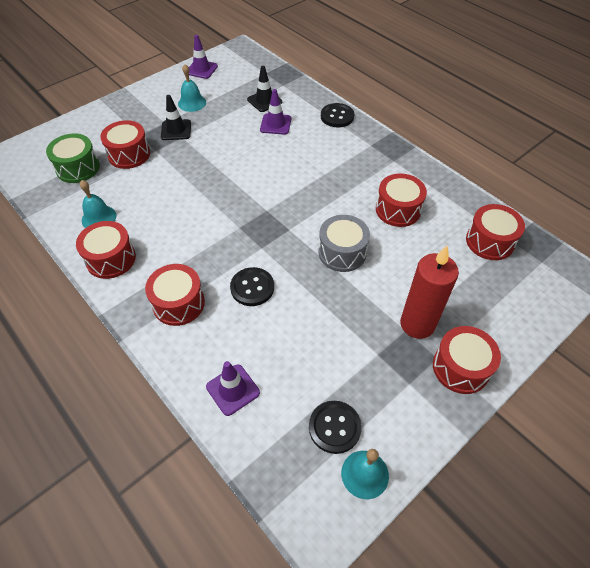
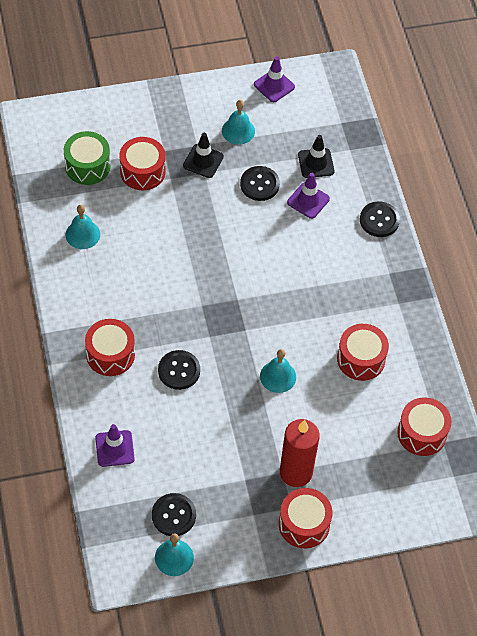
camera: 25 degrees right, 5 degrees up
(111, 259) = (74, 283): red drum -> none
(231, 128) = (259, 184): none -> black button
(342, 252) = (278, 376): grey drum -> turquoise bell

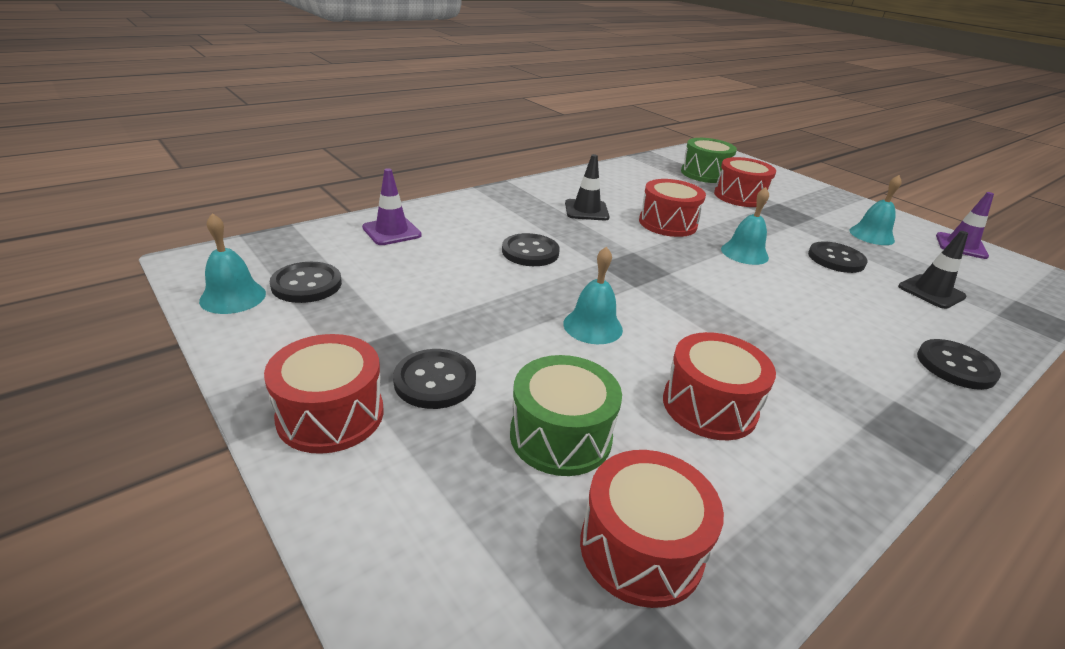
camera: 65 degrees right, 25 degrees down
(82, 234) = (633, 181): turquoise bell -> turquoise bell (744, 253)
(110, 354) = (513, 212): red drum -> red drum (667, 223)
(203, 161) = (803, 223): black traffic cone -> black traffic cone (586, 210)
(296, 472) = (435, 381): red candle -> black button
(308, 200) = (875, 296): purple traffic cone -> none
(355, 433) = (560, 436): none -> green drum

